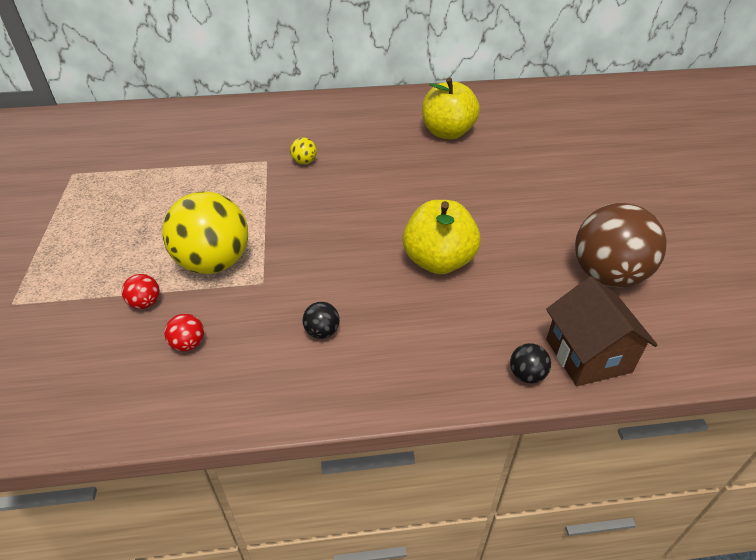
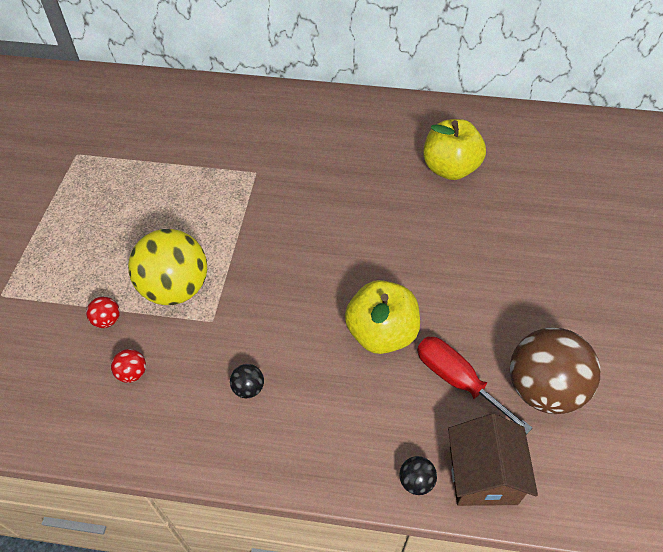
camera: 15 degrees right, 10 degrees up
(304, 162) = (292, 181): yellow ball -> none
(527, 284) = (457, 380): none -> red screwdriver

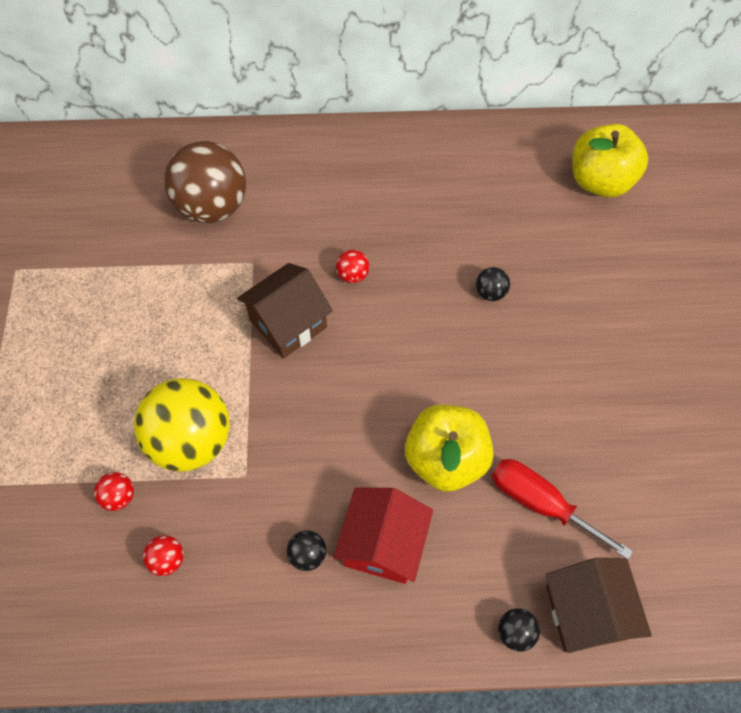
camera: 10 degrees left, 10 degrees up
(273, 217) = (288, 323): none -> brown house
(314, 391) = (383, 544): none -> red house
(332, 191) = (352, 275): none -> red ball
(442, 217) = (490, 292): none -> black ball
(449, 169) = (489, 222): yellow apple -> yellow apple (600, 181)
(542, 389) = (636, 498): brown ball -> brown ball (212, 206)

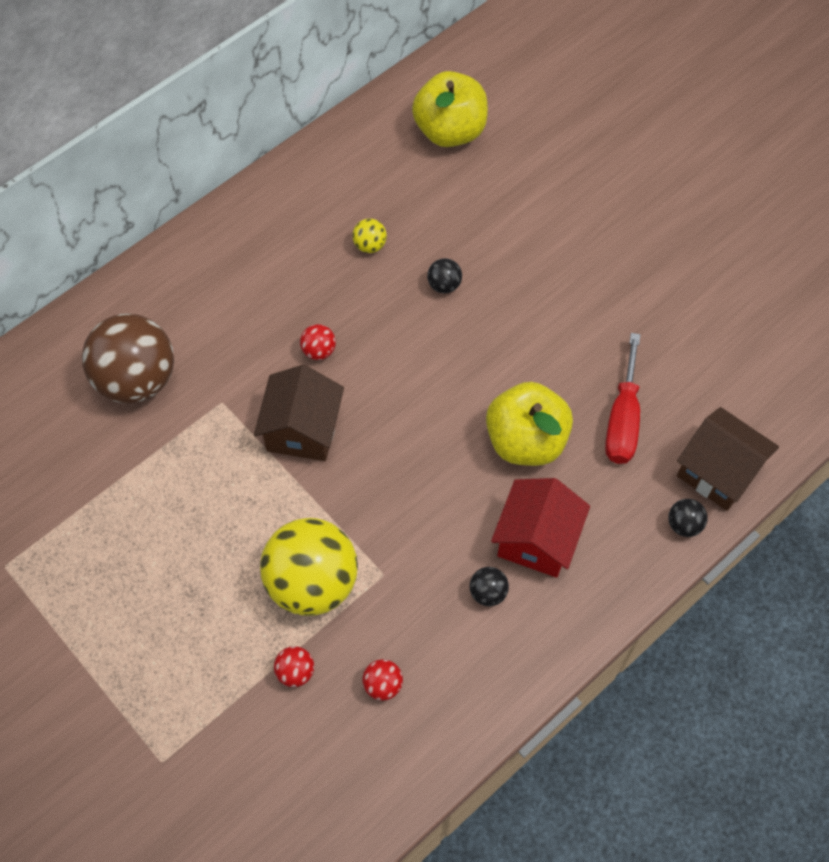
camera: 40 degrees left, 0 degrees up
(383, 544) = (537, 540): red house -> red house turned 45 degrees clockwise
(460, 224) = (370, 245): none -> yellow ball
(541, 503) = (622, 419): red screwdriver -> red screwdriver turned 75 degrees counterclockwise

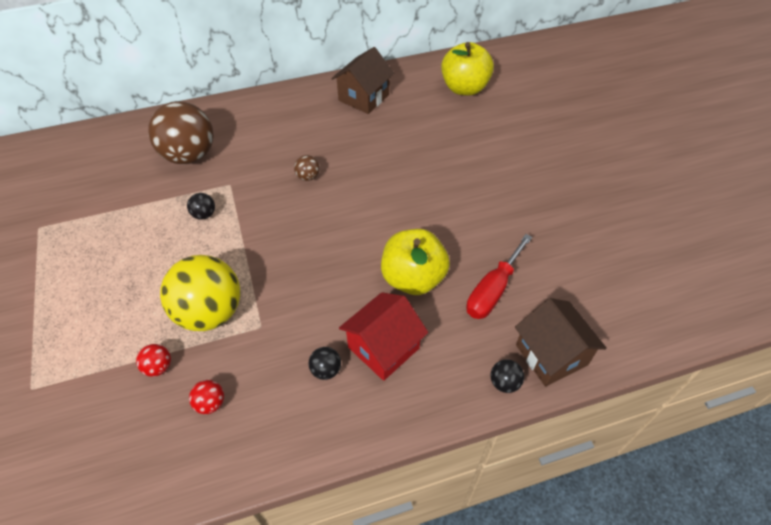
camera: 25 degrees right, 10 degrees down
(302, 430) = (268, 217): brown house -> brown house (364, 97)
(319, 351) = (308, 177): red ball -> brown ball
(370, 245) = (377, 131): yellow ball -> none
(444, 285) = (411, 167): black ball -> black ball (204, 214)

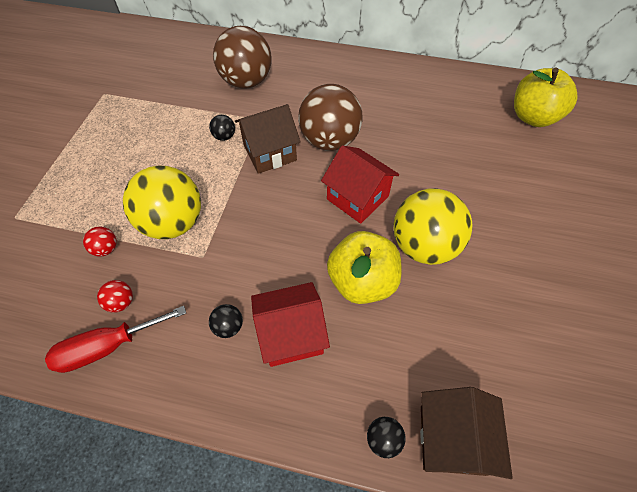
camera: 30 degrees right, 5 degrees up
(308, 177) = (329, 141): brown ball -> brown ball, size x2.44
(364, 97) = (426, 89): brown house -> brown house (270, 153)
(365, 214) = (357, 198): none -> red house
(444, 227) = (424, 246): none -> yellow ball
(492, 290) = (432, 335): red screwdriver -> red screwdriver (107, 347)

